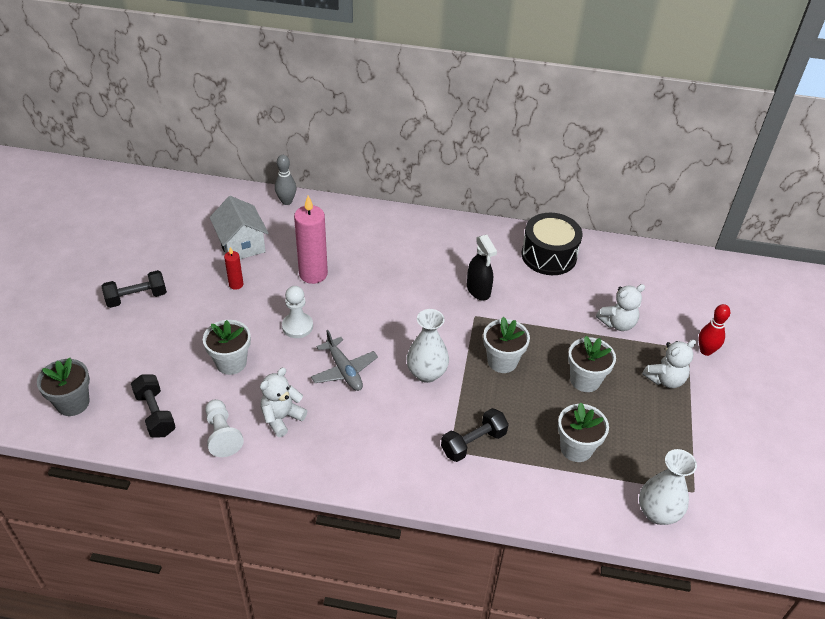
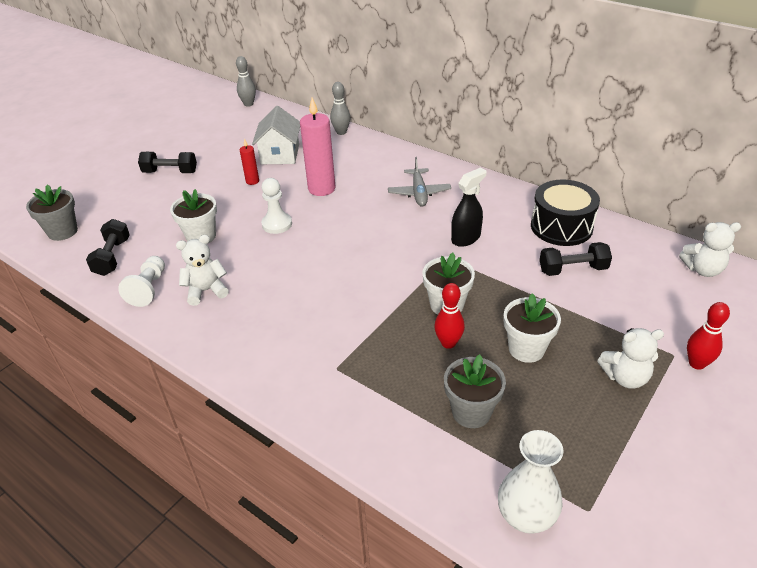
camera: 30 degrees right, 5 degrees down
(158, 188) = (248, 104): none -> grey bowling pin
(344, 370) = (289, 269): grey plane -> grey plane (419, 193)
(426, 373) = (363, 293): white vase -> none
(473, 443) = (364, 369): black dumbbell -> black dumbbell (572, 269)
(478, 290) = (466, 238): black spray bottle -> black spray bottle turned 135 degrees counterclockwise
(524, 395) = (448, 343): none -> red bowling pin
(576, 448) = (471, 412): white flower pot -> grey flower pot
(617, 323) = (600, 306): white teddy bear -> white teddy bear (703, 269)

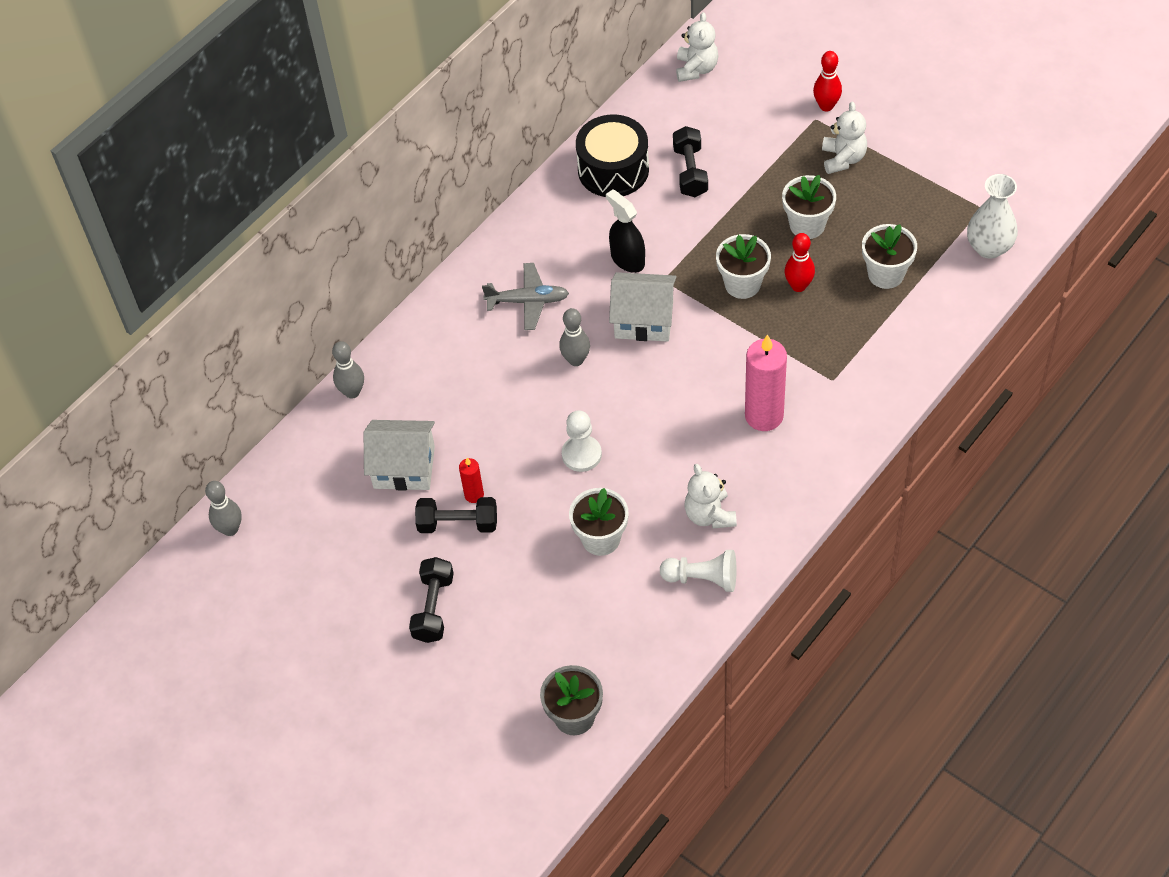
camera: 85 degrees left, 15 degrees up
(112, 257) = (637, 635): black dumbbell -> black dumbbell (458, 524)
(321, 188) = (504, 409): pink candle -> pink candle (764, 416)
(364, 217) = (576, 360): none -> grey bowling pin
(404, 249) = (643, 320): none -> white house
(471, 412) = (886, 274): grey flower pot -> white flower pot

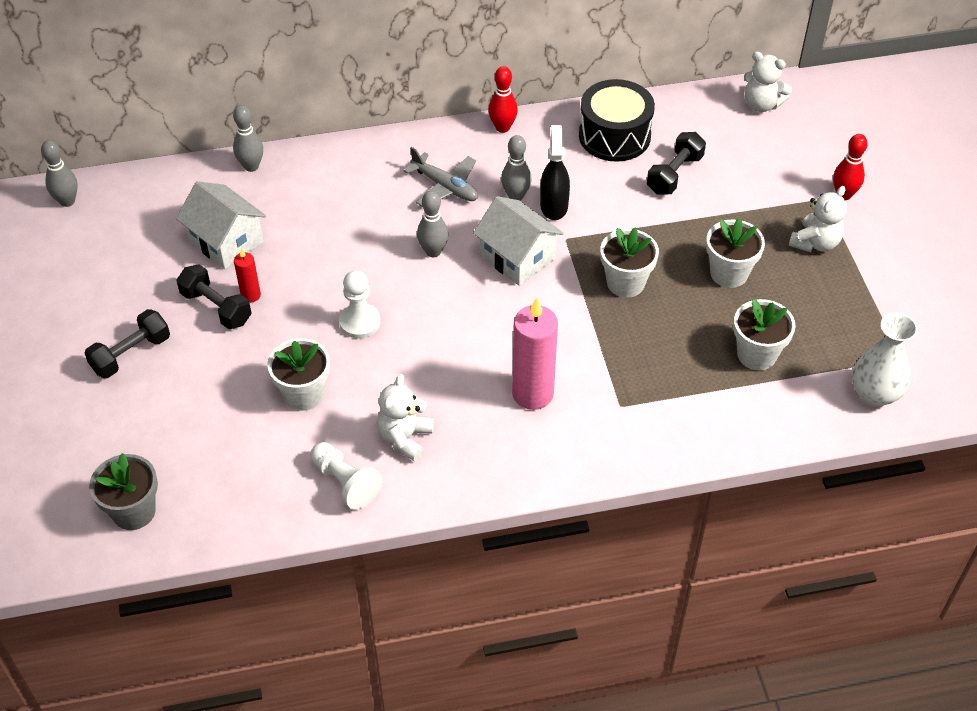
camera: 35 degrees right, 5 degrees down
(590, 271) = (515, 196): none -> grey bowling pin
(696, 69) = (761, 104): white teddy bear -> white teddy bear turned 75 degrees clockwise
(798, 286) = (671, 314): red bowling pin -> red bowling pin (502, 127)

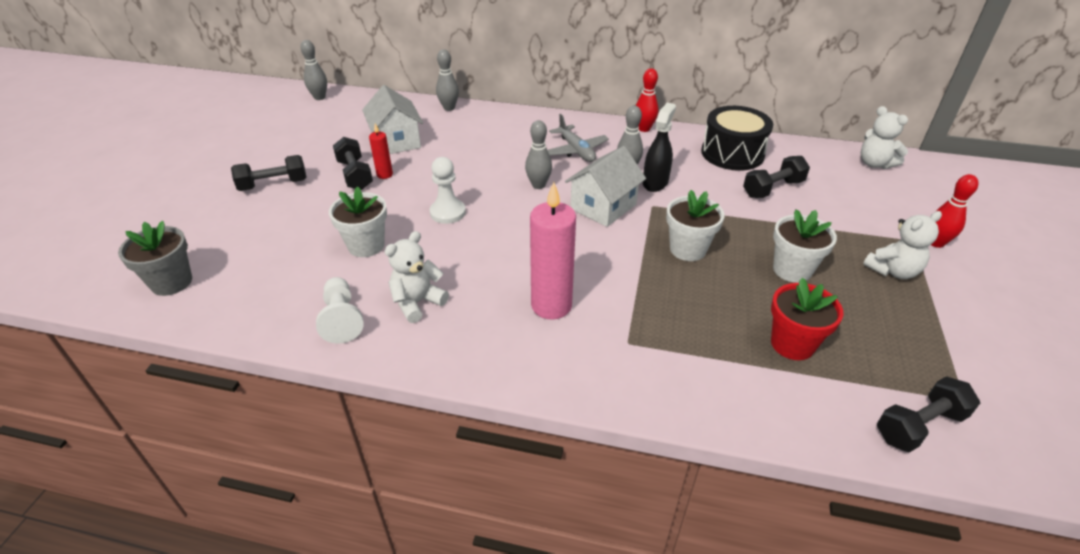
camera: 25 degrees right, 10 degrees down
(517, 257) = (603, 206): white house -> white house turned 60 degrees clockwise
(757, 354) = (792, 344): white flower pot -> red flower pot
(874, 394) = (919, 426): white vase -> black dumbbell

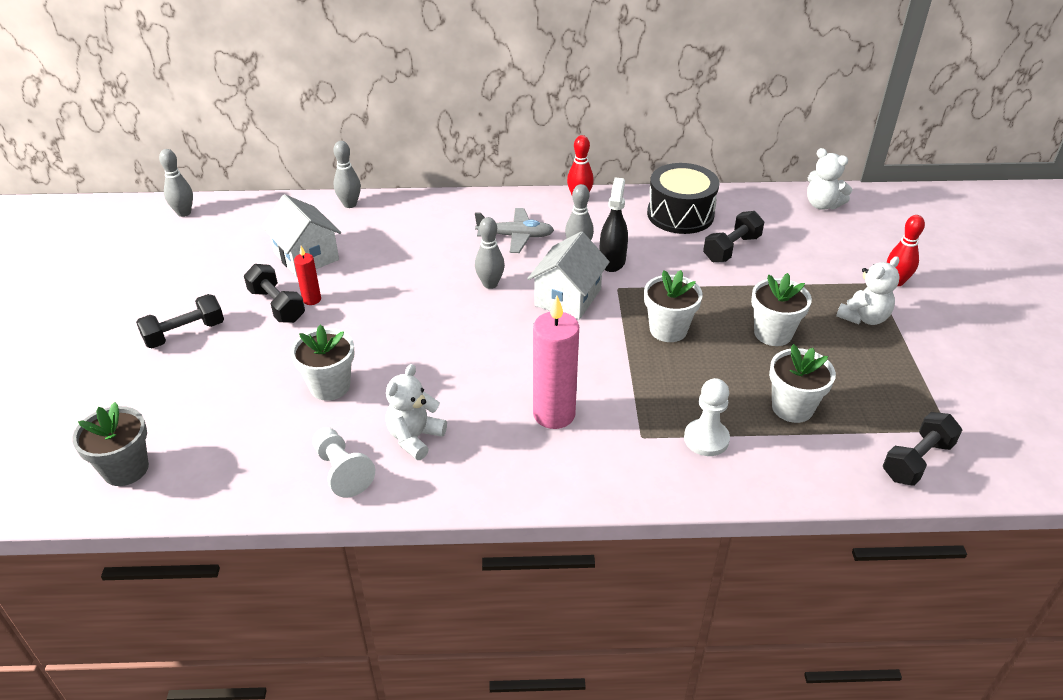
camera: 15 degrees left, 0 degrees up
(448, 212) = (404, 332): white pawn -> white pawn (706, 439)
(576, 150) = (516, 236): grey plane -> grey plane turned 45 degrees counterclockwise
(792, 344) = (792, 408): red flower pot -> white flower pot

